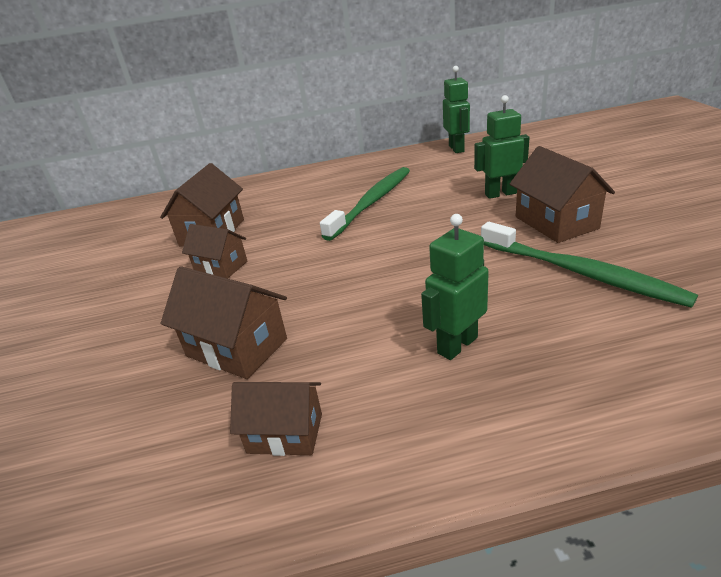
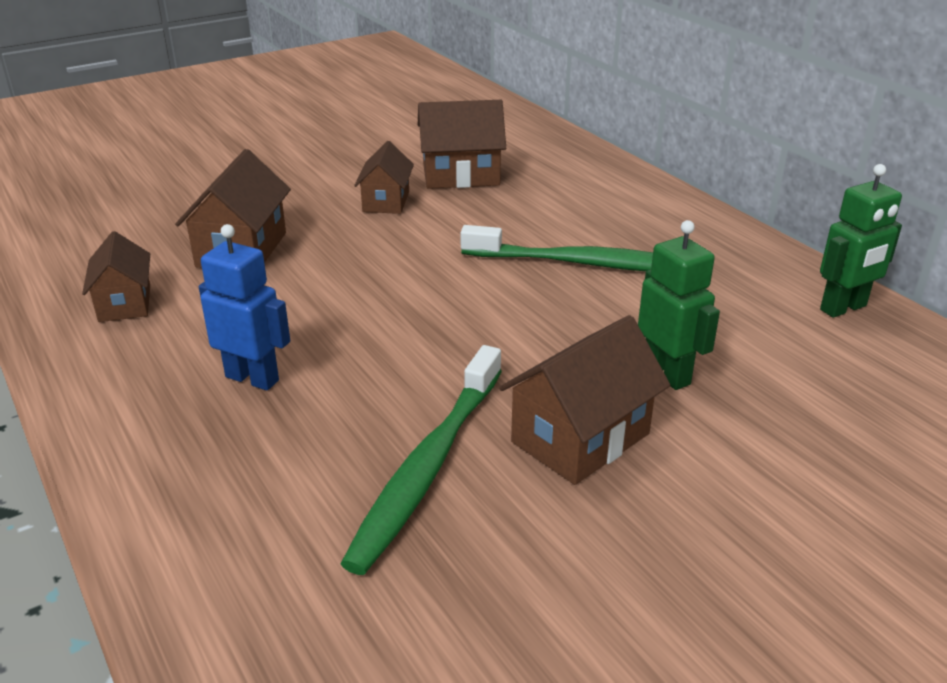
camera: 65 degrees right, 0 degrees up
(457, 345) = (252, 378): green robot -> blue robot

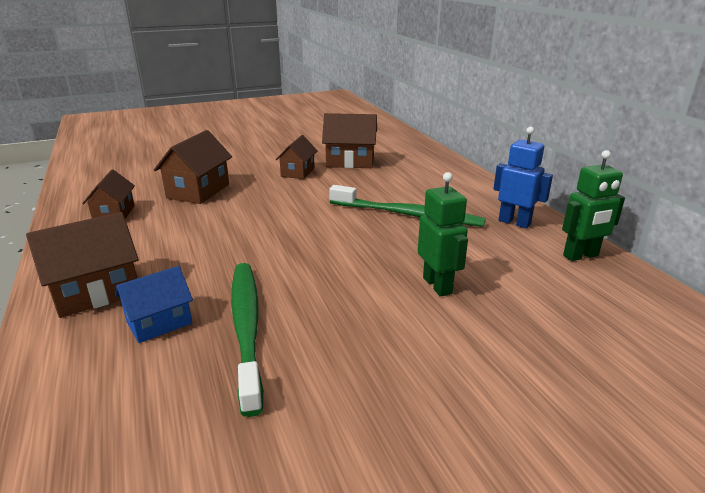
camera: 10 degrees right, 5 degrees down
(252, 378) = (164, 262): blue robot -> blue robot (514, 222)
(297, 474) = (159, 323): none -> blue house
(428, 466) = (247, 327): green toothbrush -> green toothbrush turned 135 degrees clockwise
(580, 438) = (360, 320): brown house -> brown house (96, 292)

